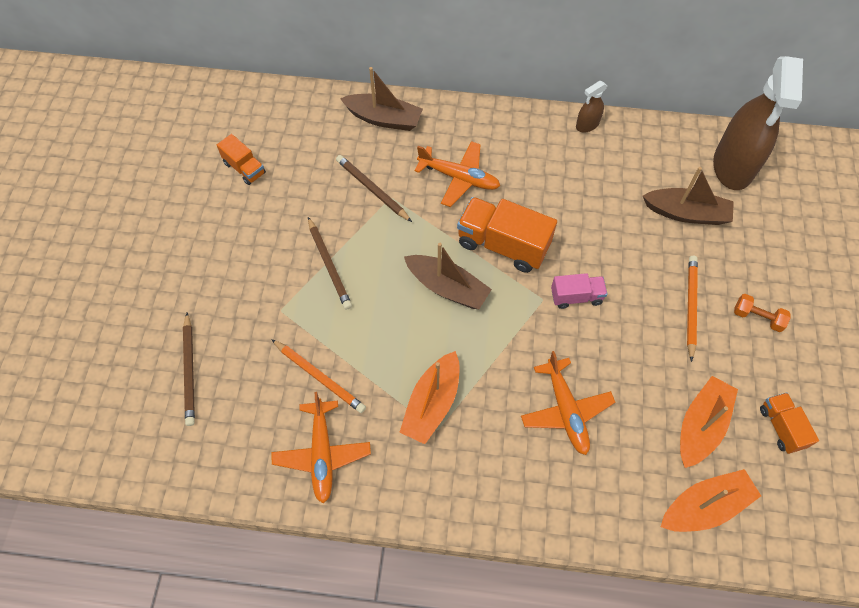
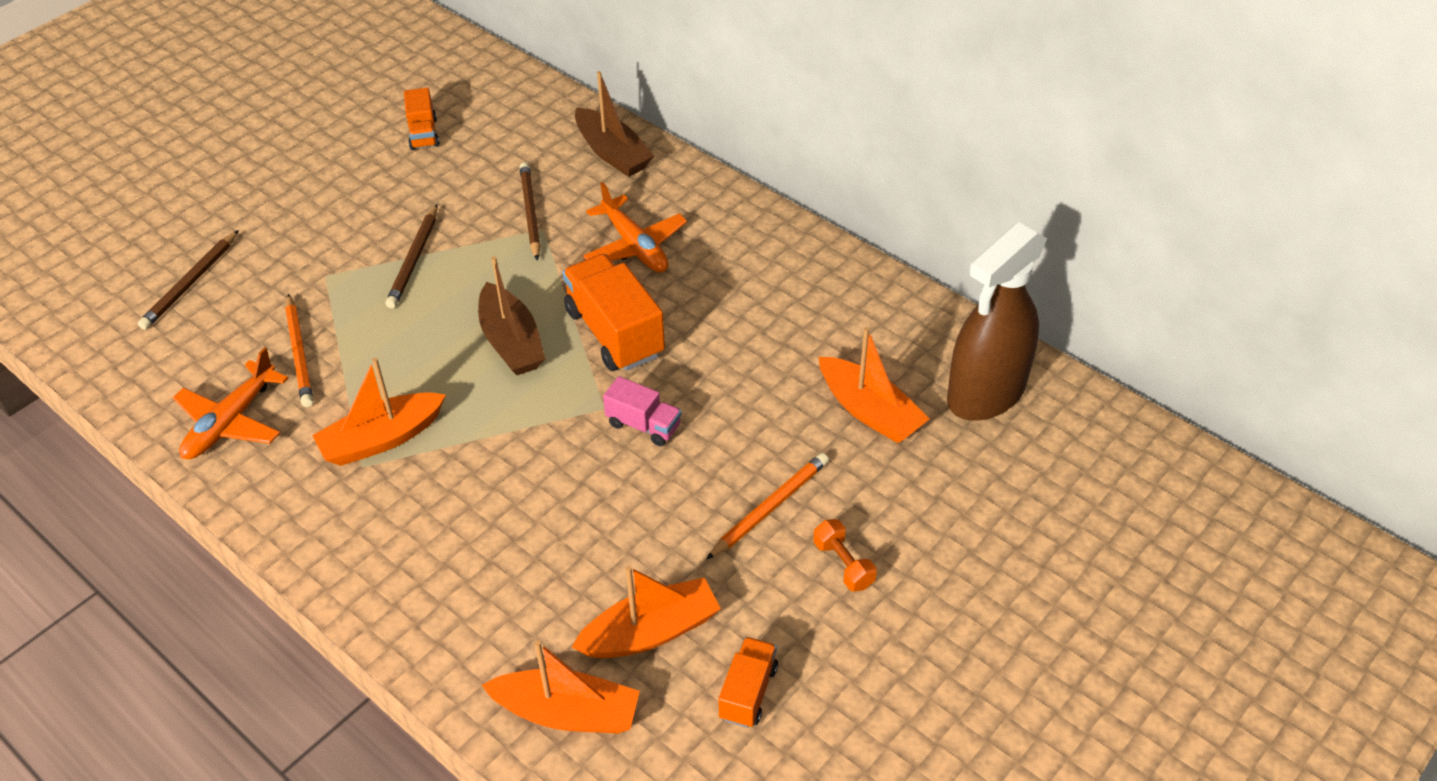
camera: 35 degrees right, 15 degrees down
(566, 410) = (513, 526): orange plane -> none
(587, 125) = (841, 264): brown spray bottle -> none
(686, 213) = (869, 411): brown boat -> orange boat

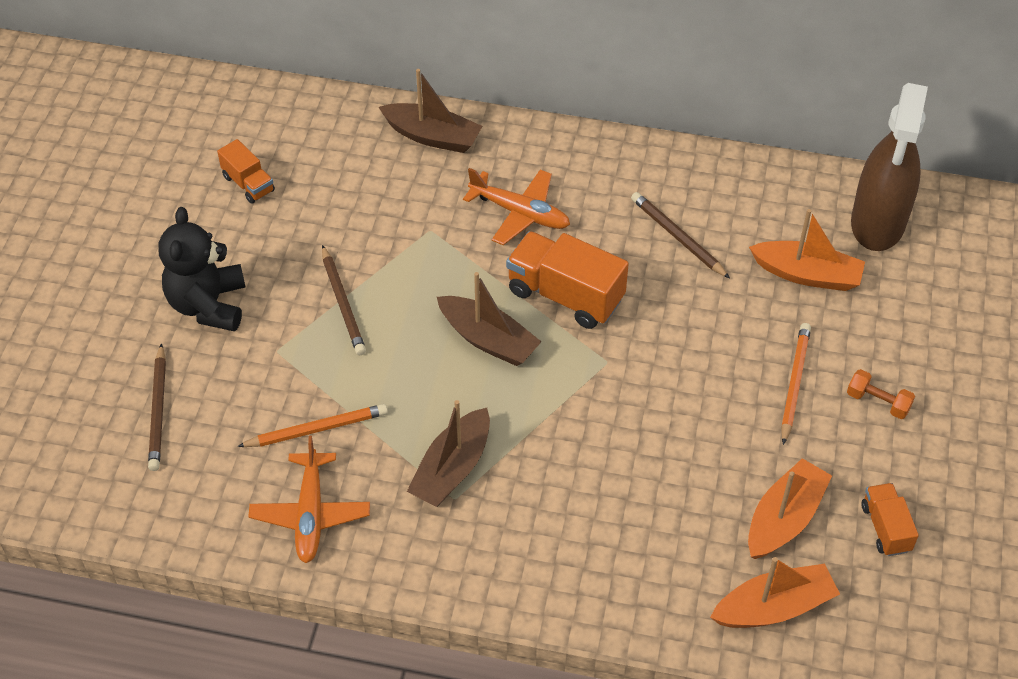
camera: 30 degrees left, 5 degrees up
(299, 354) = (316, 429): orange pencil -> orange pencil turned 60 degrees counterclockwise
(305, 216) = (208, 305): none -> black teddy bear
(382, 439) = (452, 468): orange boat -> brown boat
(530, 213) = (407, 219): brown pencil -> brown pencil (678, 237)
(644, 425) = (650, 361): pink truck -> none

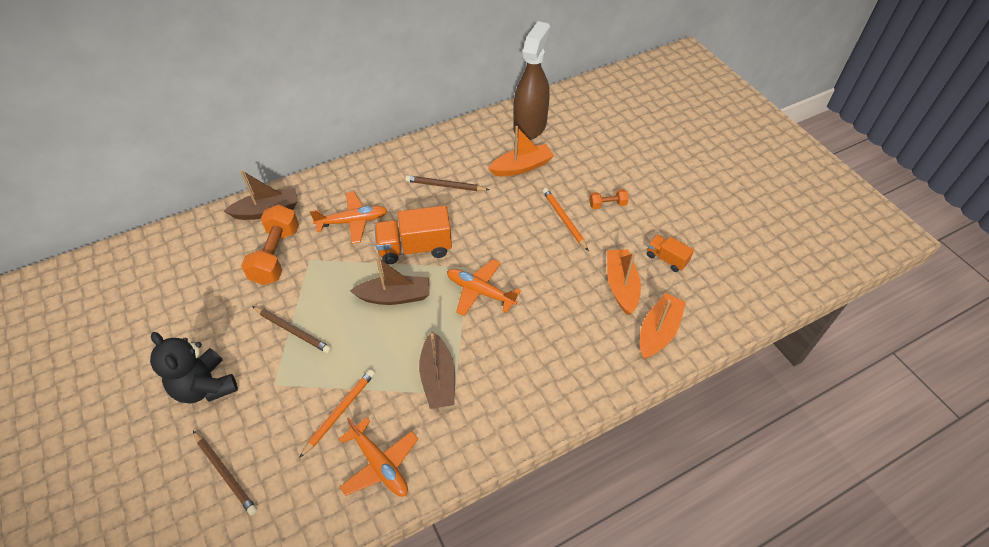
camera: 40 degrees left, 0 degrees up
(248, 184) = (172, 300): orange truck -> none
(397, 200) = (276, 255): none -> orange dumbbell
(594, 402) = (480, 291): none -> orange plane
(877, 223) = (530, 126): brown spray bottle -> brown spray bottle turned 135 degrees counterclockwise

